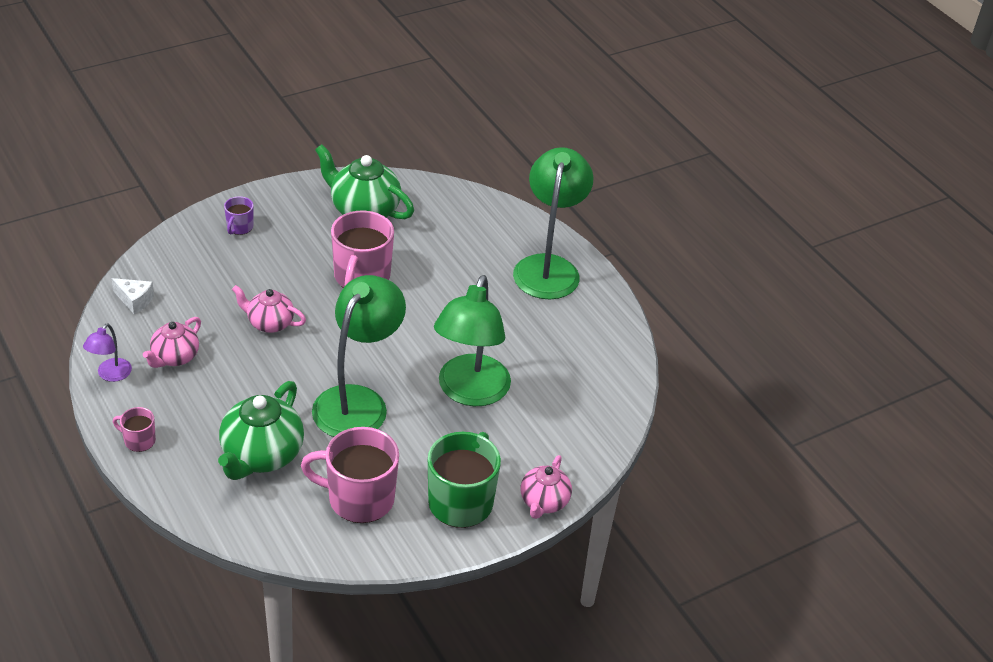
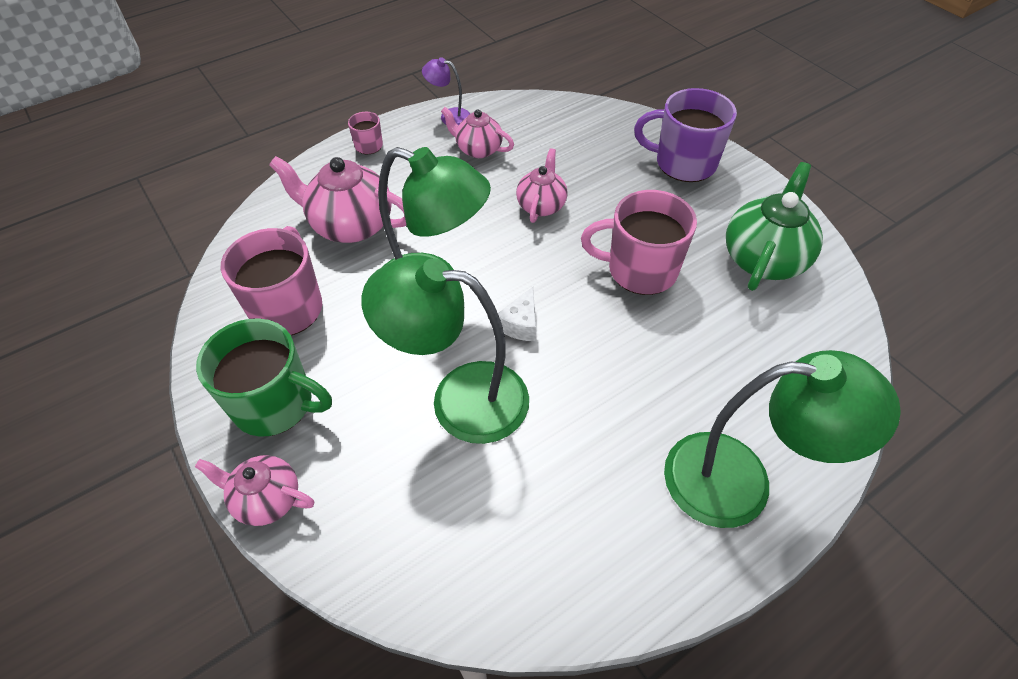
camera: 90 degrees right, 10 degrees up
(135, 300) = (549, 114): white cheese -> white cheese (520, 324)
(239, 227) = (683, 163): purple mug -> purple mug, size x2.09
(261, 455) = (351, 225): green teapot -> pink teapot

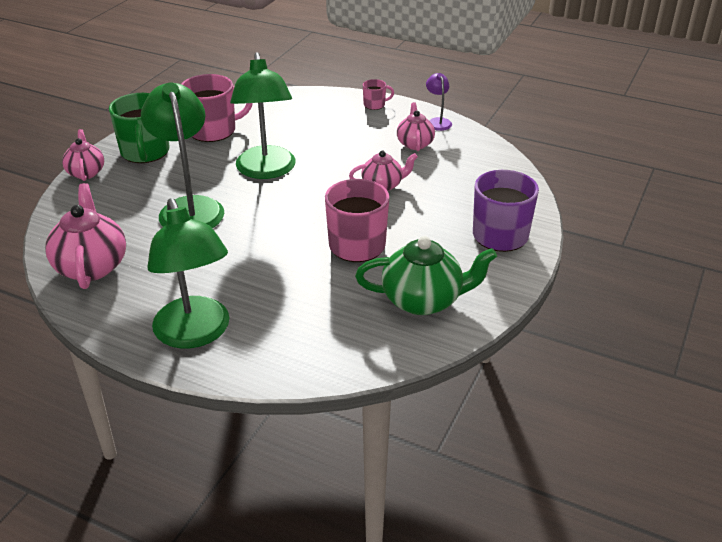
camera: 60 degrees right, 15 degrees down
(351, 225) = (296, 125): pink teapot -> pink teapot (91, 266)
(520, 324) = (264, 211): white cheese -> none

